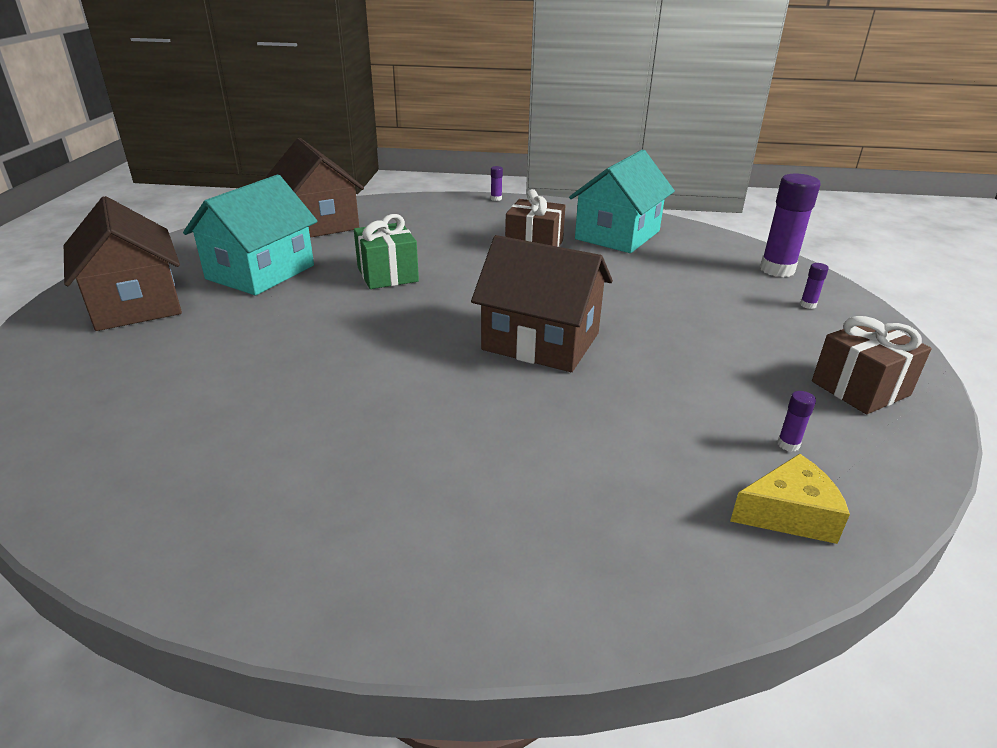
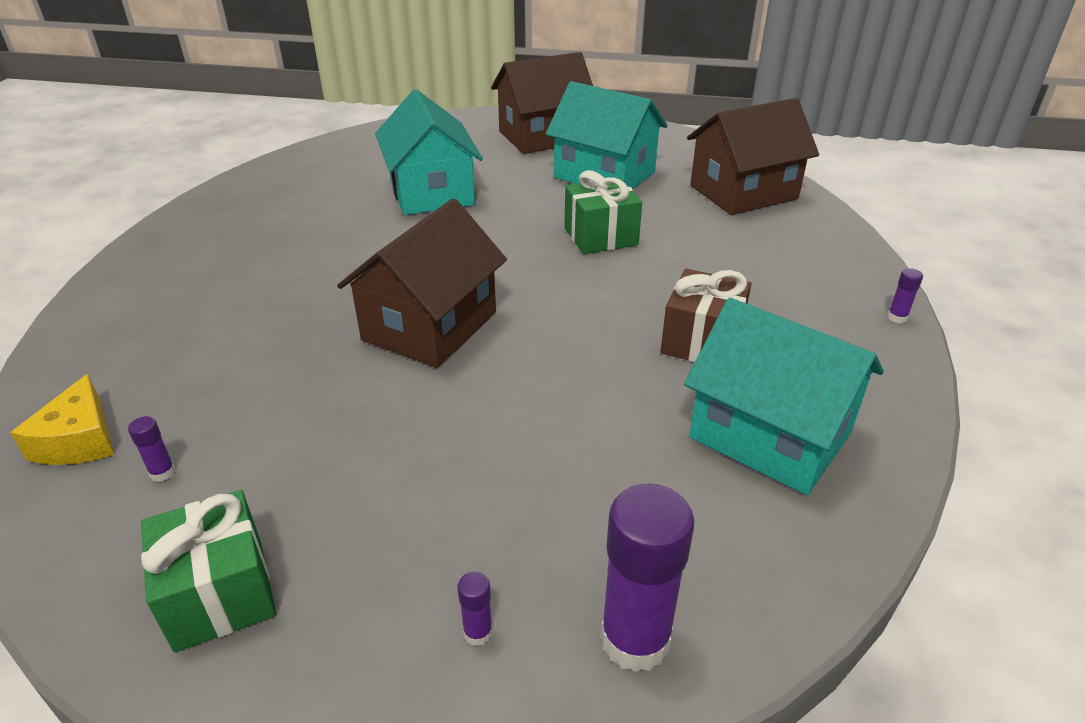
camera: 95 degrees right, 5 degrees up
(264, 364) = (431, 192): none -> turquoise house
(860, 388) = (220, 593): brown gift -> green gift

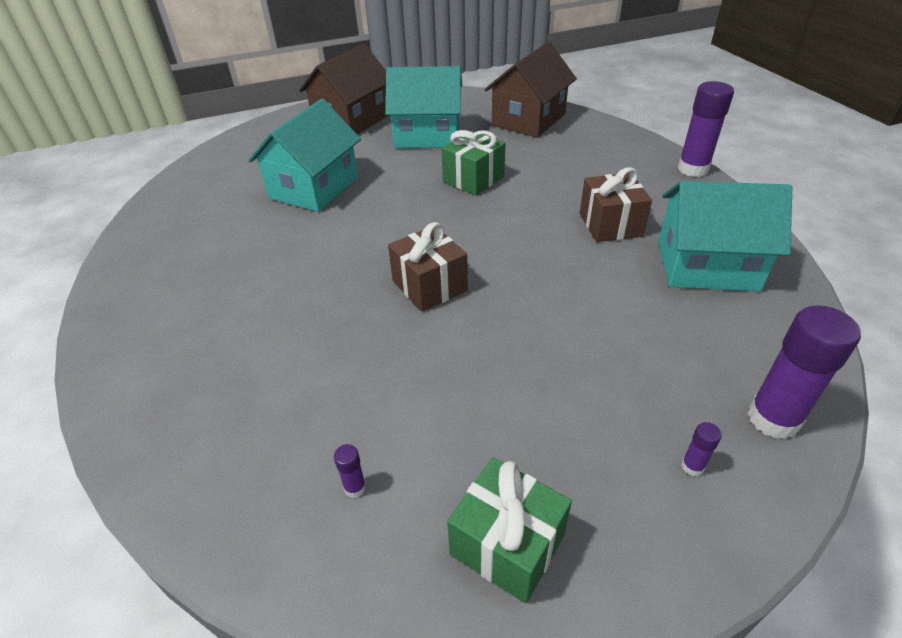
camera: 30 degrees left, 5 degrees up
(79, 440) = (248, 502): yellow cheese -> none
(430, 326) = (429, 286): brown house -> brown gift
(431, 192) = (314, 188): turquoise house -> turquoise house turned 75 degrees clockwise
(897, 317) = (693, 169): purple glue stick -> purple glue stick, size x2.36

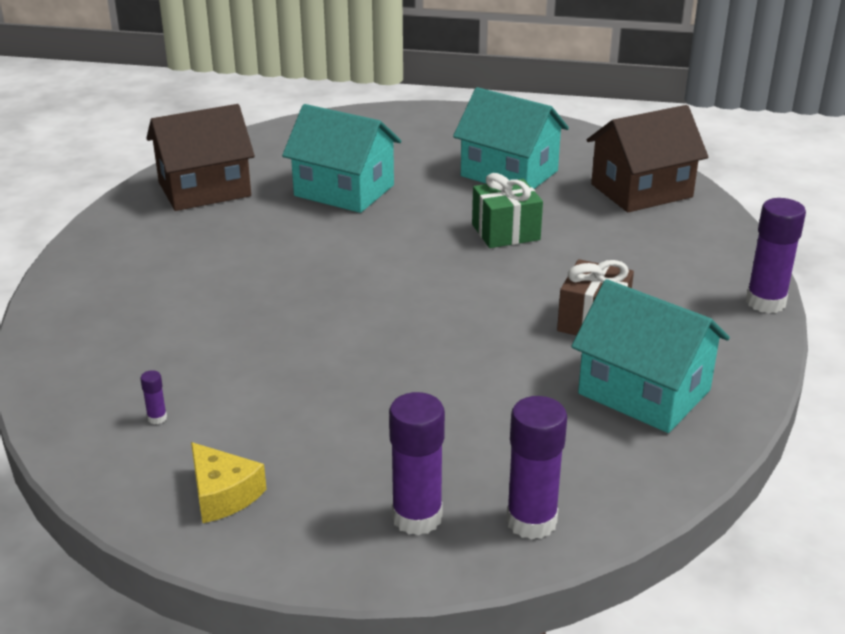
camera: 30 degrees right, 10 degrees down
(314, 188) = (344, 190): turquoise house -> turquoise house turned 60 degrees clockwise
(351, 120) = (448, 134): brown house -> brown house (204, 189)
(429, 286) = (357, 309): brown gift -> none
(507, 544) = (223, 494): green gift -> yellow cheese
(692, 466) = (417, 517): purple glue stick -> purple glue stick, size x2.36

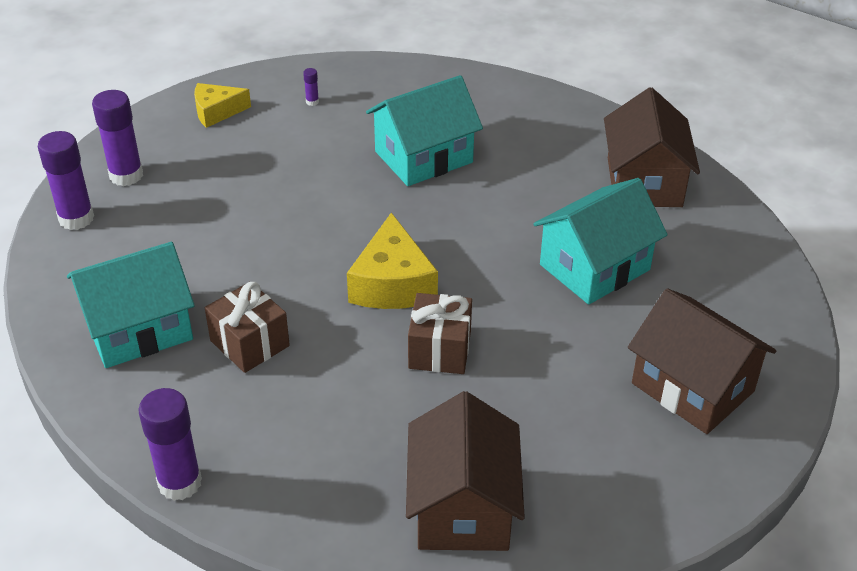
camera: 115 degrees right, 10 degrees up
(446, 138) = (692, 387): none -> brown house
(447, 273) = (392, 284): none -> yellow cheese
(505, 232) = (439, 350): green gift -> brown gift
(509, 173) = (570, 406): turquoise house -> turquoise house (424, 157)

